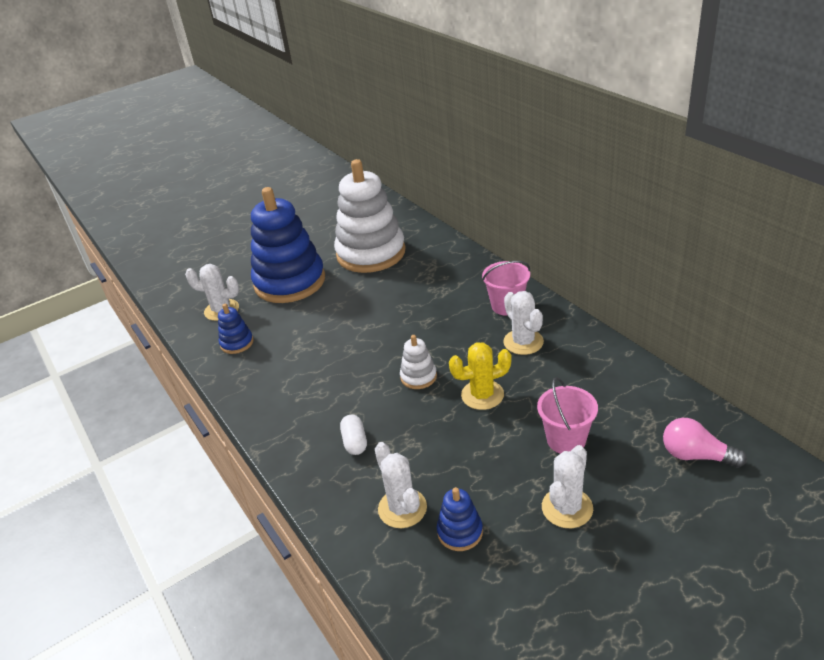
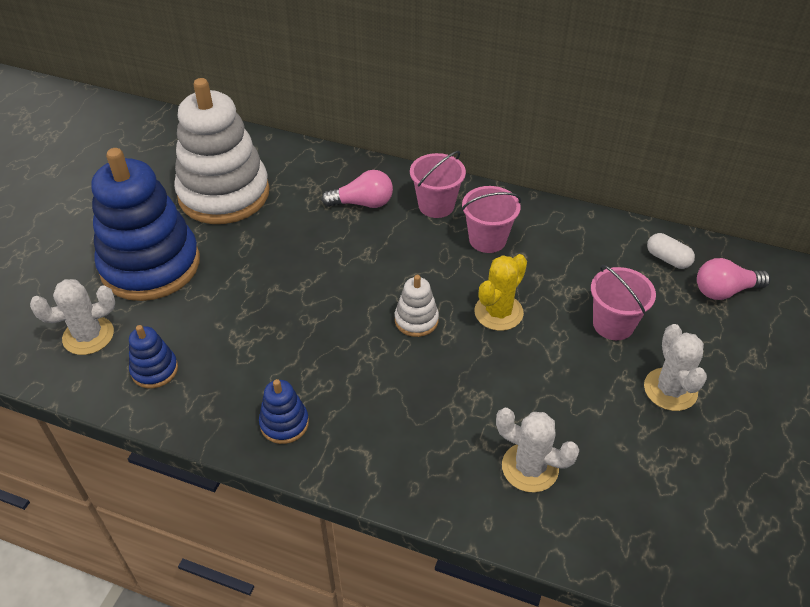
camera: 40 degrees left, 10 degrees up
(355, 442) = (416, 422): white capsule -> white capsule (667, 259)
(455, 287) = (362, 203): none -> pink light bulb
(460, 532) = (603, 462): blue stacking toy -> blue stacking toy (284, 423)
(523, 342) = (487, 239): white cactus -> pink bucket

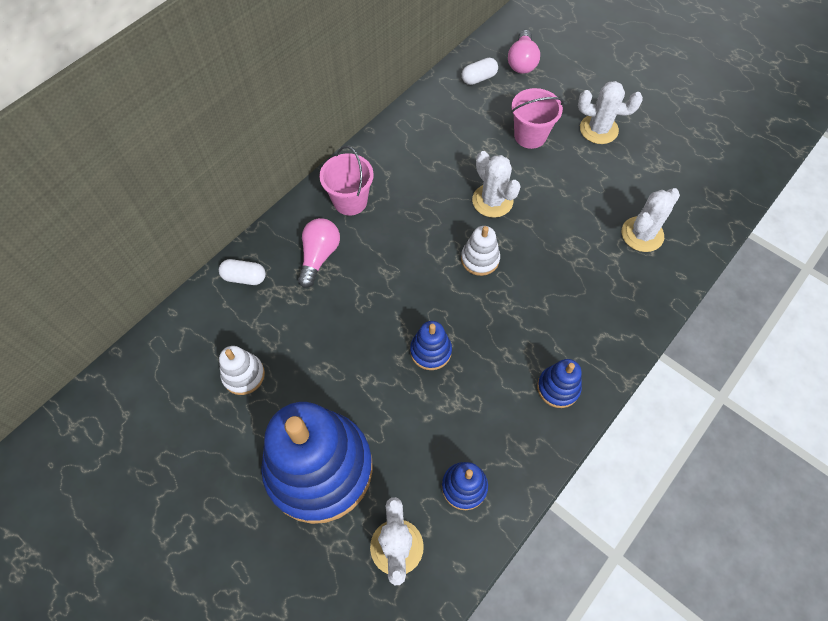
camera: 70 degrees left, 15 degrees up
(224, 194) = (243, 375): white stacking toy -> white stacking toy, size x0.42
(291, 308) = (430, 351): none -> blue stacking toy
(319, 165) = (244, 277): none -> white capsule
(487, 239) = (409, 179): pink bucket -> none
(498, 312) = (492, 201): yellow cactus -> white cactus

